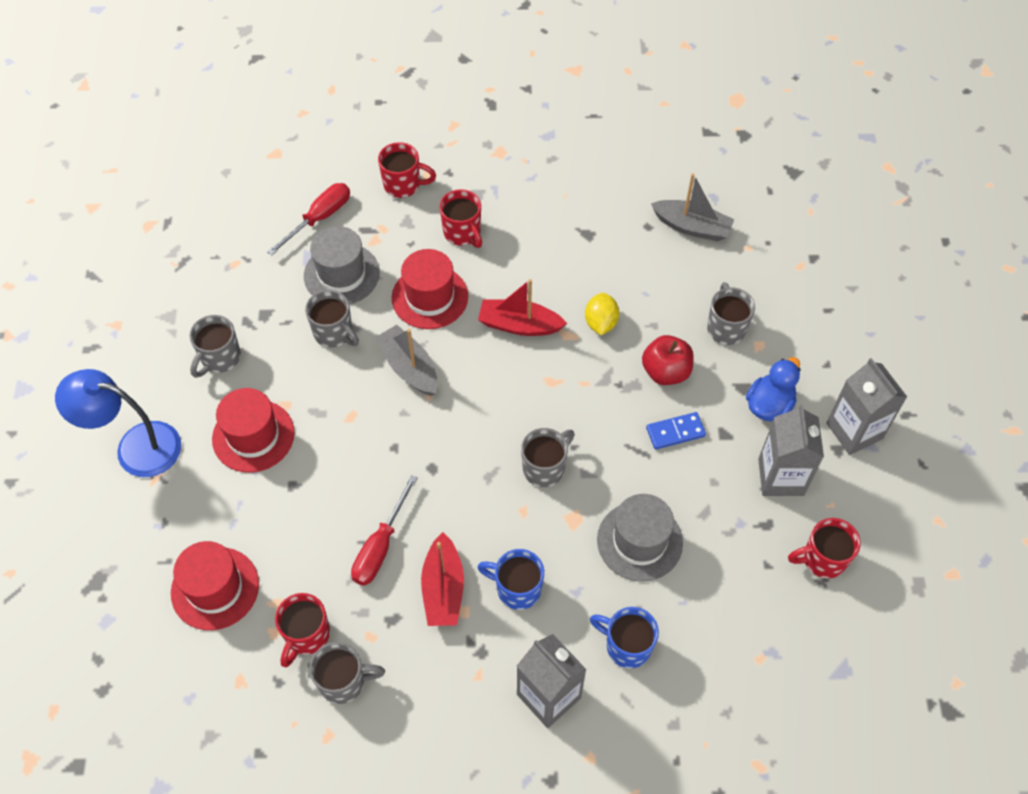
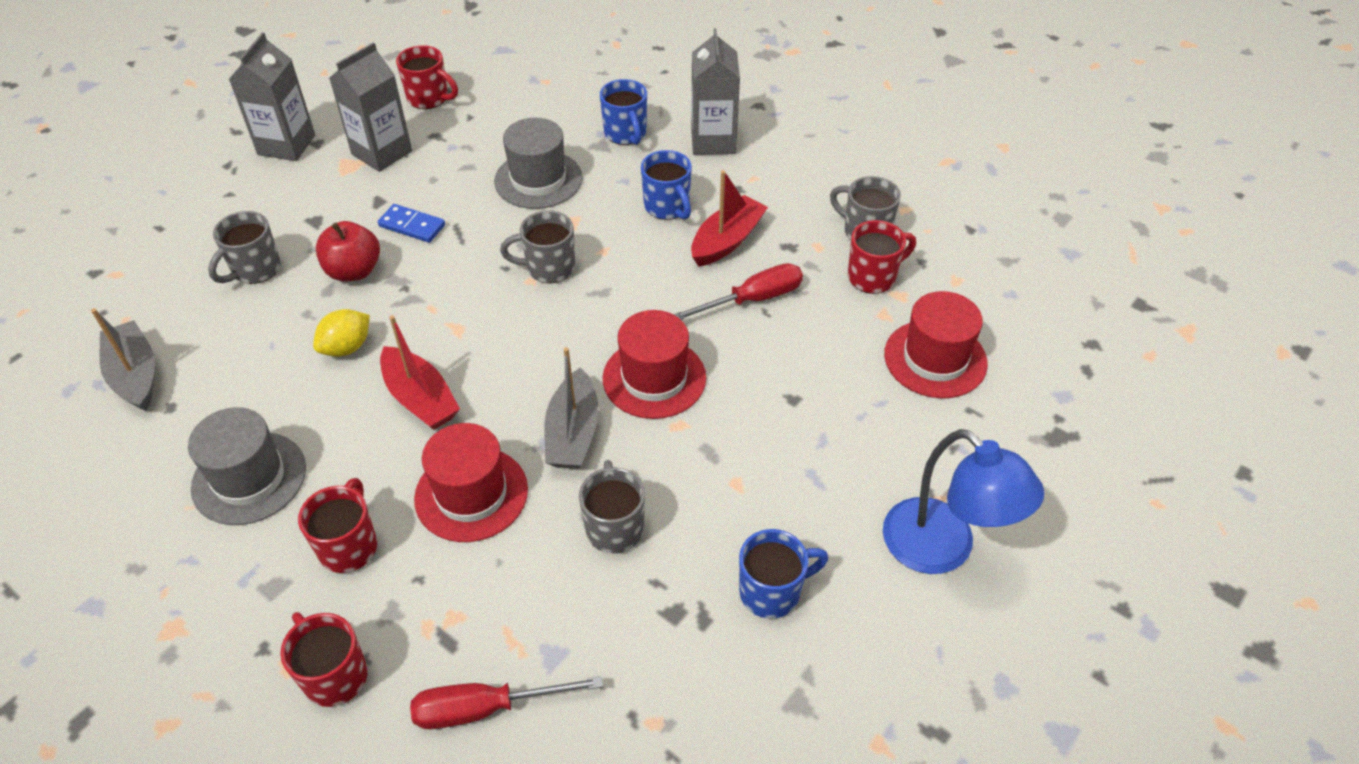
camera: 140 degrees left, 10 degrees down
(220, 358) = (772, 592): grey mug -> blue mug
(253, 436) = (798, 473): red hat -> red hat (654, 378)
(341, 274) = (537, 598): grey hat -> grey hat (249, 478)
(769, 405) = (316, 197): blue duck -> none

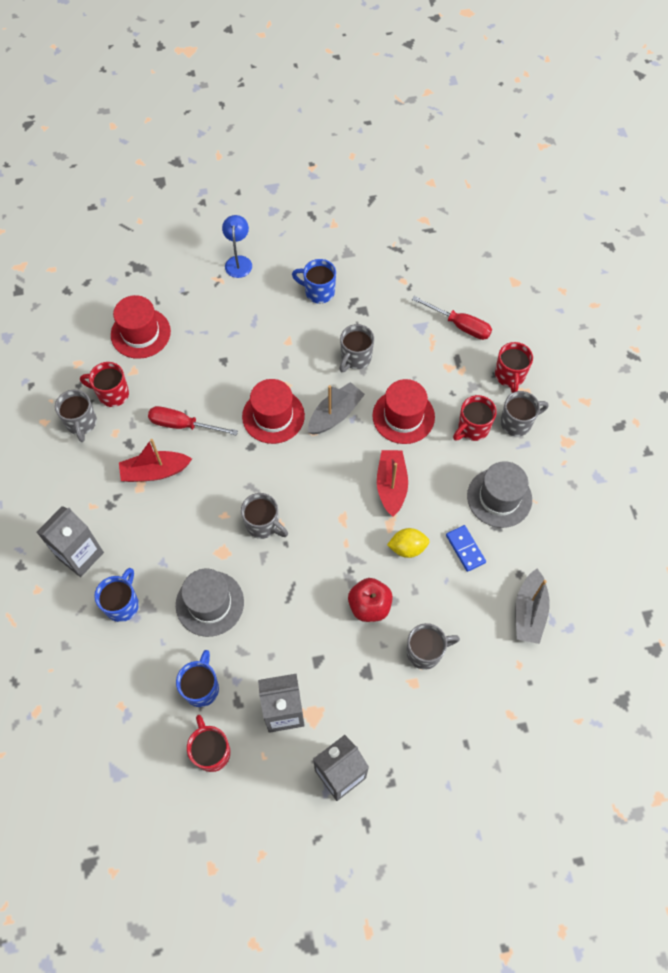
camera: 140 degrees left, 15 degrees up
(277, 603) = (517, 423): none -> grey mug
(412, 225) = (312, 620): blue domino -> blue domino (465, 549)
(667, 207) = (160, 521): blue mug -> blue mug (201, 688)
(942, 549) = (238, 261): blue lamp -> blue lamp, size x0.62

